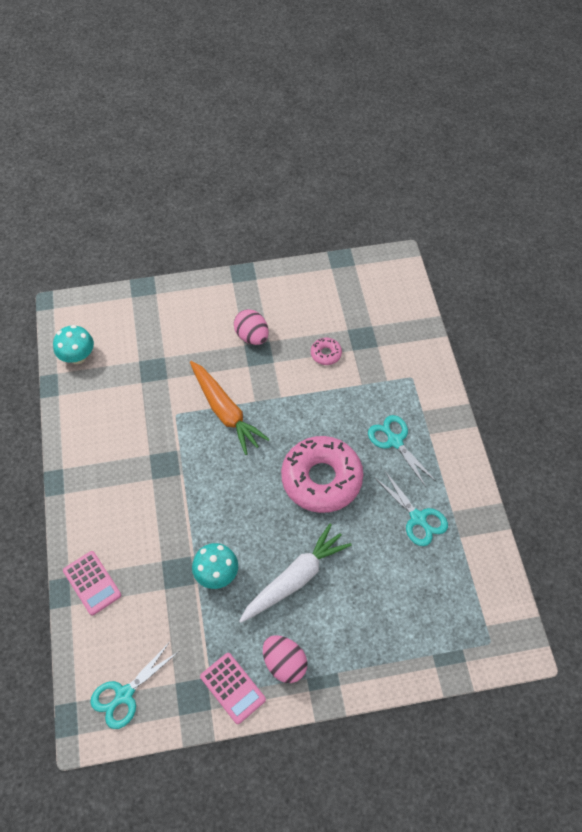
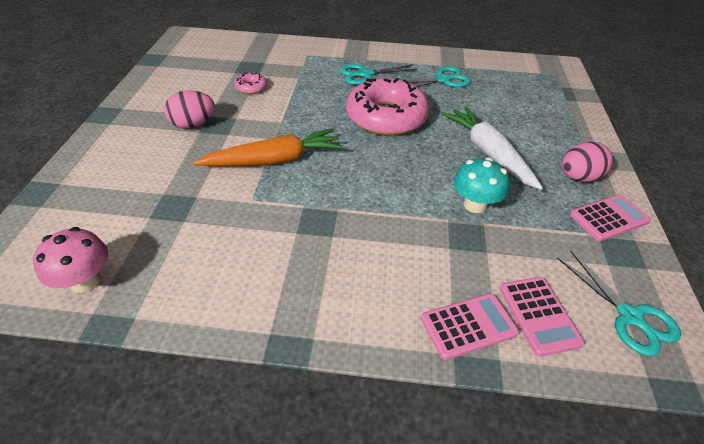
camera: 75 degrees left, 15 degrees down
(77, 356) = (85, 281): turquoise mushroom -> pink mushroom
(111, 629) = (539, 315): none -> pink calculator

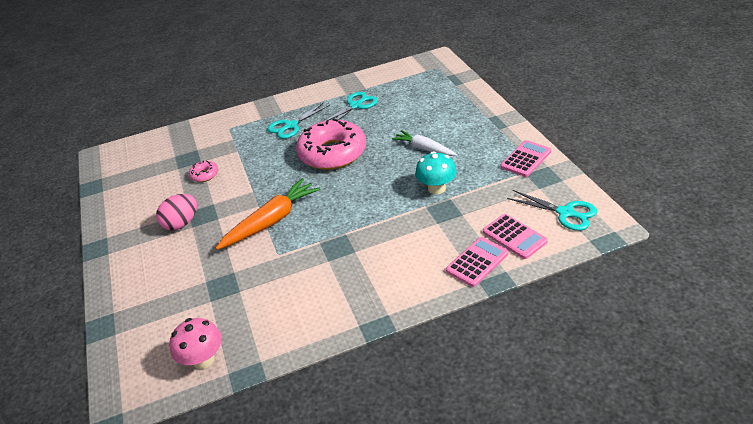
camera: 20 degrees left, 5 degrees down
(489, 153) = (424, 149): white carrot -> white carrot, size x0.65
(578, 177) = (493, 140): pink egg -> none

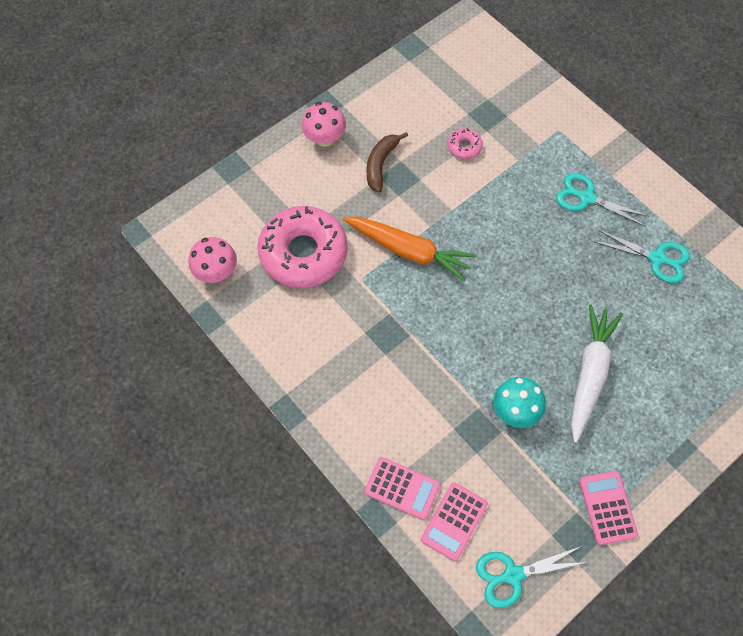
camera: 65 degrees right, 25 degrees up
(128, 254) = (324, 138): none -> pink mushroom
(181, 223) = (381, 164): pink egg -> brown banana
(332, 153) = (546, 268): pink donut -> pink donut (303, 253)
(424, 149) = (589, 374): white carrot -> white carrot, size x1.54
(526, 159) = (607, 507): pink calculator -> pink calculator turned 120 degrees counterclockwise
(565, 213) = (513, 575): turquoise scissors -> turquoise scissors turned 60 degrees clockwise

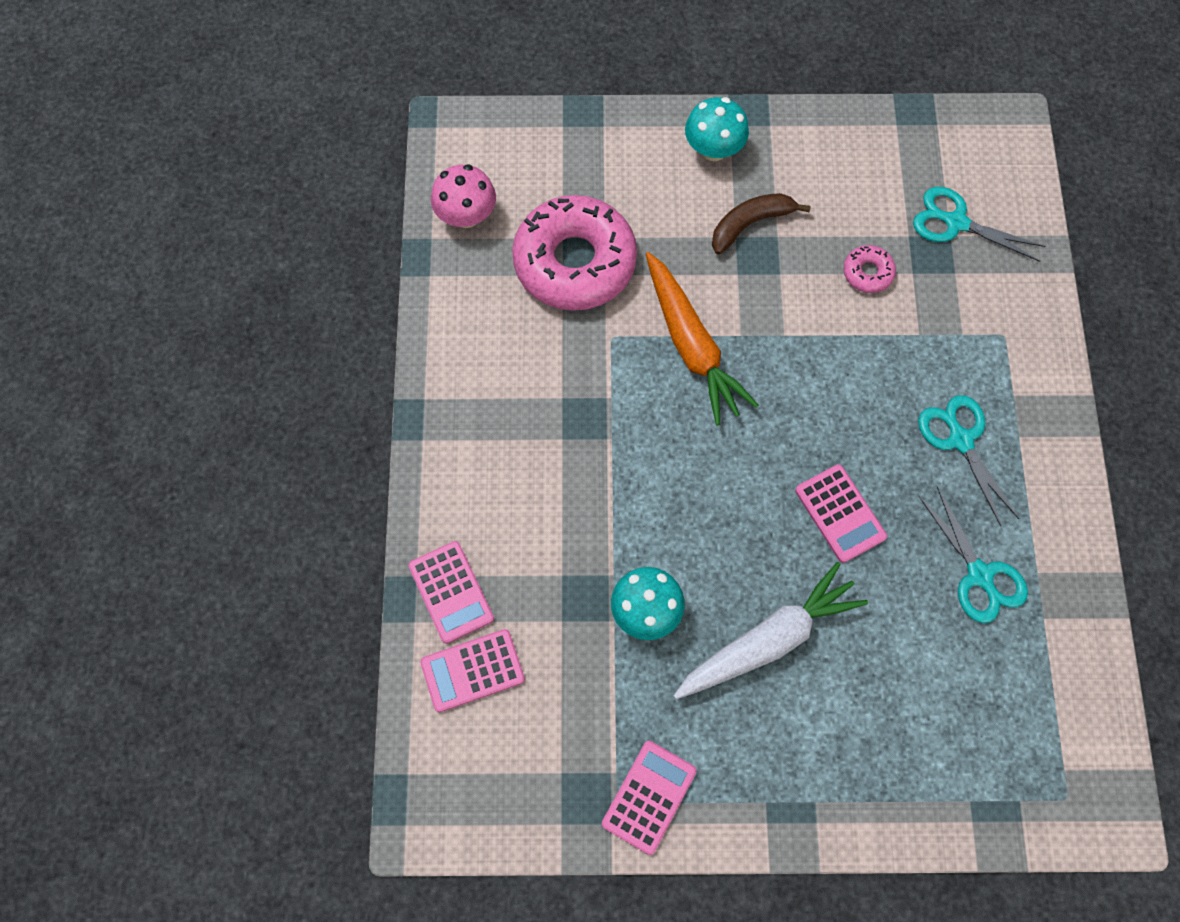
camera: 40 degrees right, 5 degrees up
(324, 138) = (713, 149): pink mushroom -> turquoise mushroom
(513, 575) = (482, 777): turquoise scissors -> turquoise scissors (956, 222)
(564, 280) = (840, 513): none -> pink calculator

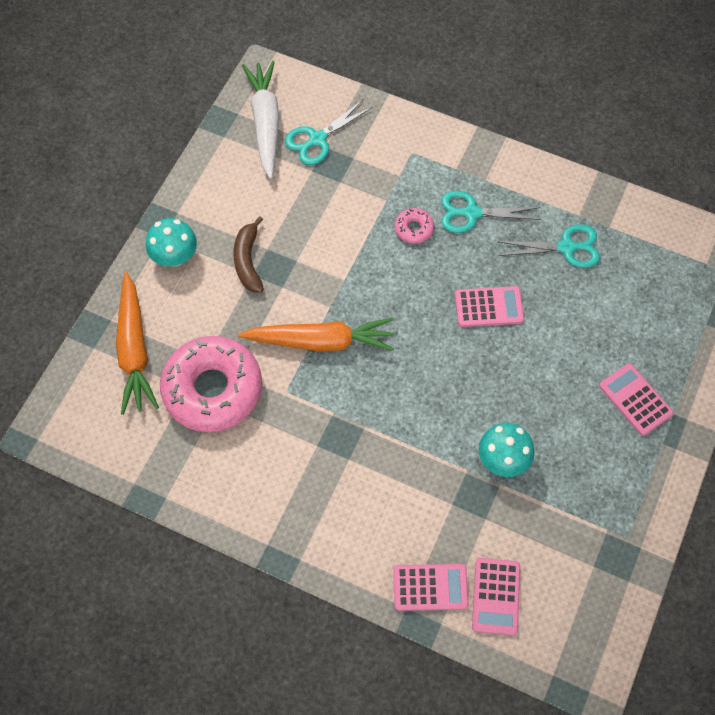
camera: 65 degrees left, 5 degrees down
(466, 215) = (129, 449): pink mushroom -> none
(580, 165) = (134, 350): none -> orange carrot
(649, 797) = (632, 515): pink calculator -> pink calculator (635, 399)
(768, 640) = (556, 391): white carrot -> white carrot (265, 123)
(867, 273) = (325, 208): pink donut -> pink donut (414, 229)

